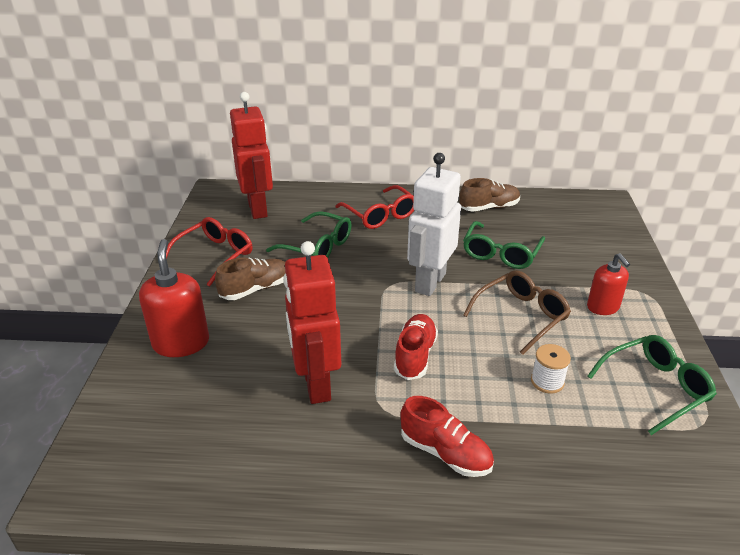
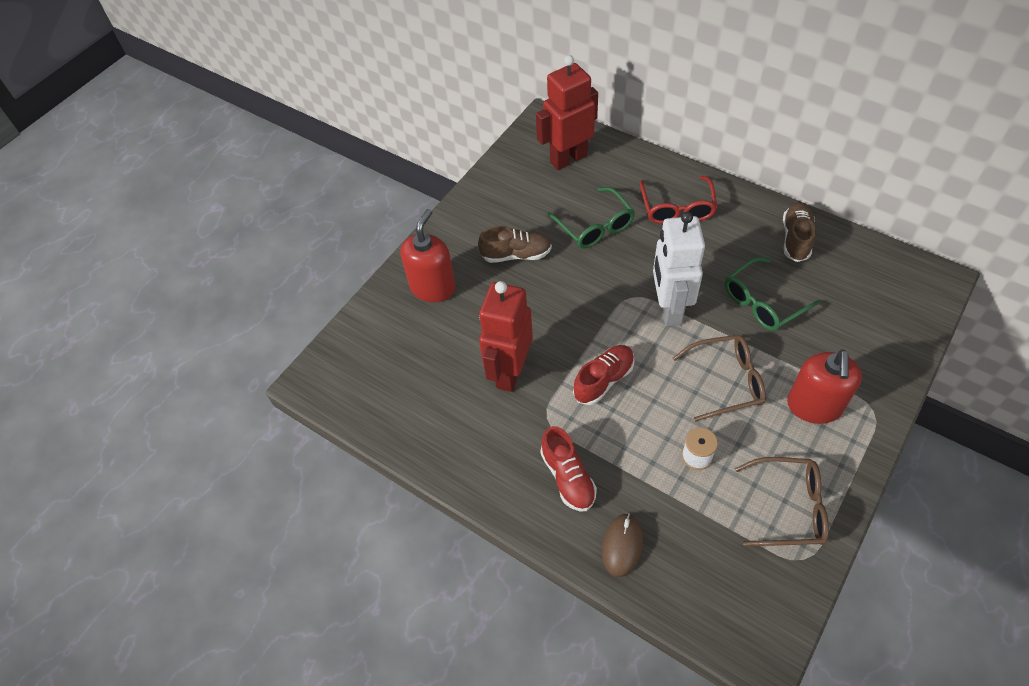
camera: 35 degrees right, 20 degrees up
(215, 256) = (502, 203): red glasses -> none
(258, 209) = (568, 158): red robot -> red robot turned 135 degrees counterclockwise
(429, 282) = (669, 309): white robot -> white robot turned 60 degrees counterclockwise
(489, 207) = (795, 239): brown shoe -> brown shoe turned 90 degrees counterclockwise
(548, 490) = (622, 545): none -> brown mouse
(603, 307) = (814, 406): red soap dispenser -> red soap dispenser, size x1.54
(655, 388) = (788, 507): green glasses -> brown glasses

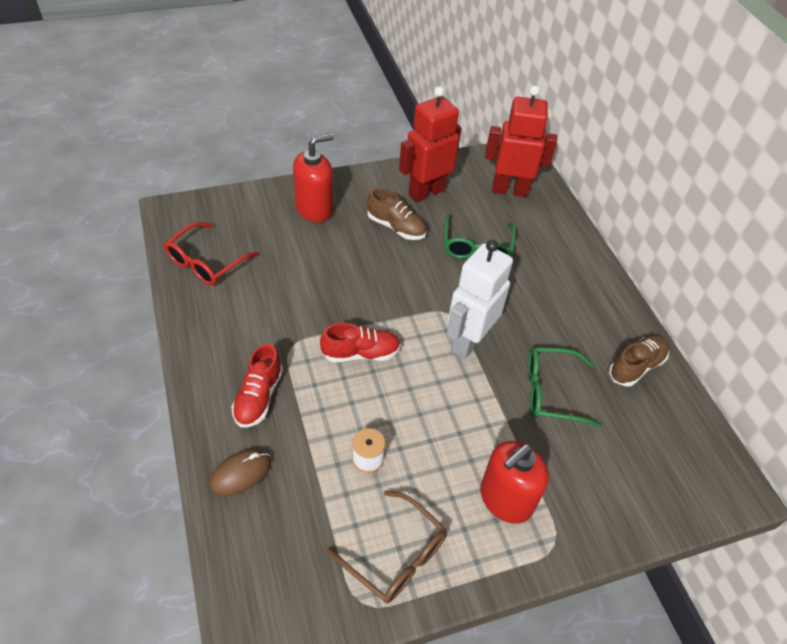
camera: 30 degrees right, 5 degrees down
(509, 372) = (301, 298): red robot -> red robot (426, 192)
(677, 208) = (558, 277): red glasses -> red glasses (206, 262)
(726, 381) = (453, 425): brown glasses -> none

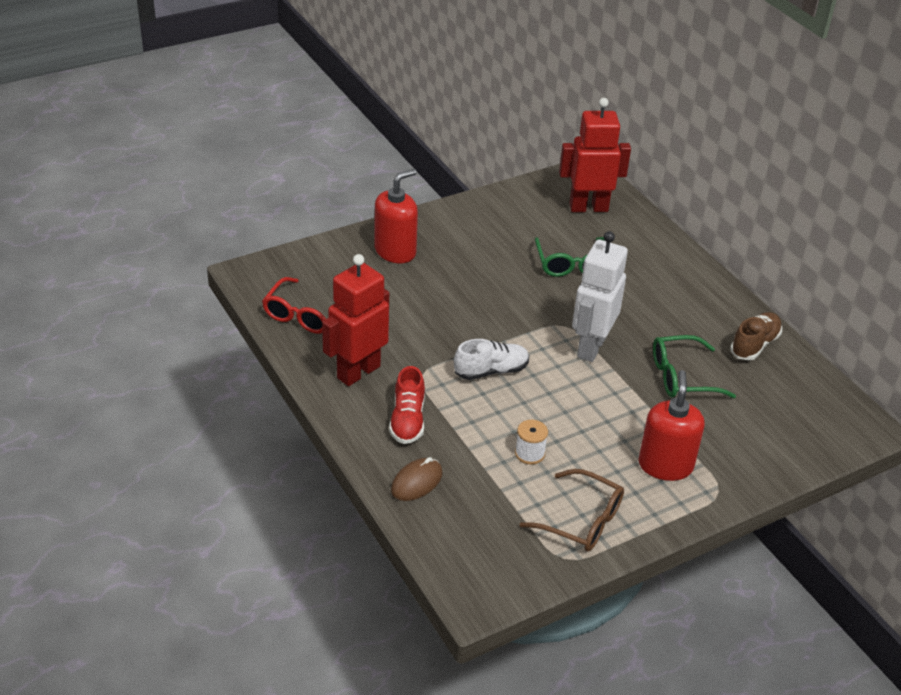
camera: 10 degrees left, 10 degrees down
(360, 353) = (491, 371): red shoe -> white shoe
(396, 227) = (485, 257): brown shoe -> none
(426, 192) = (504, 221): red robot -> red robot (358, 372)
(505, 499) = (665, 465): red soap dispenser -> red soap dispenser turned 150 degrees clockwise

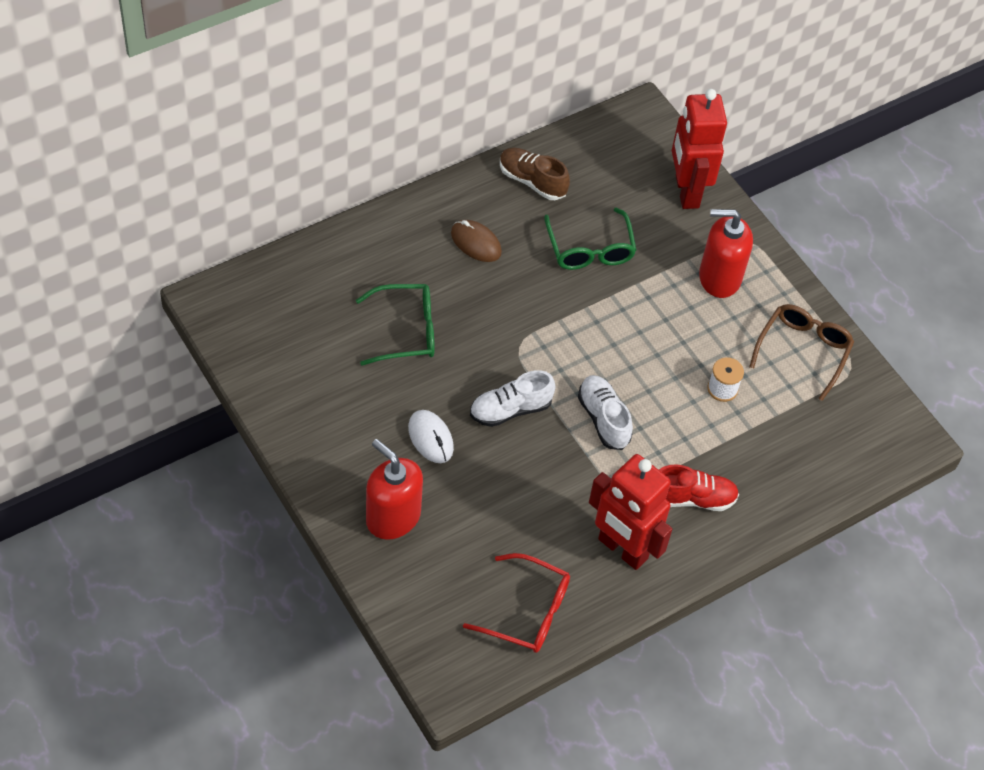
camera: 95 degrees left, 15 degrees up
(416, 482) = (779, 488): brown mouse -> brown mouse (476, 243)
(468, 273) = (430, 438): none -> white mouse
(498, 317) = (510, 409): none -> white shoe
(588, 207) = (288, 306): red robot -> red robot (686, 191)
(591, 347) = (552, 324): white robot -> none

